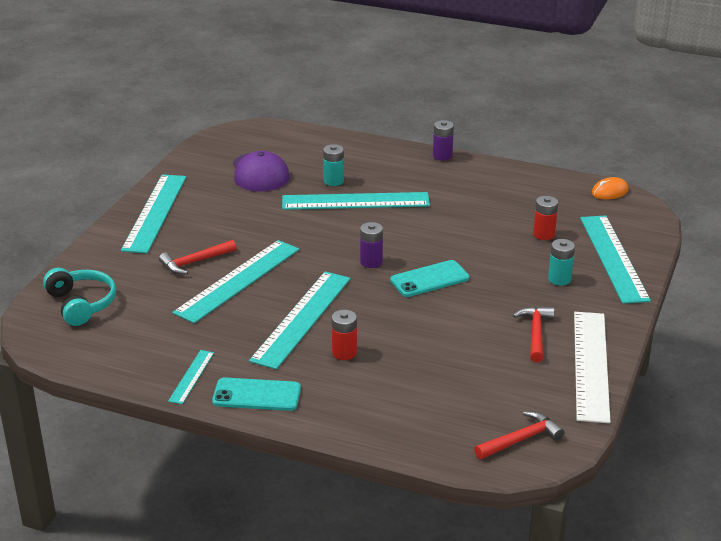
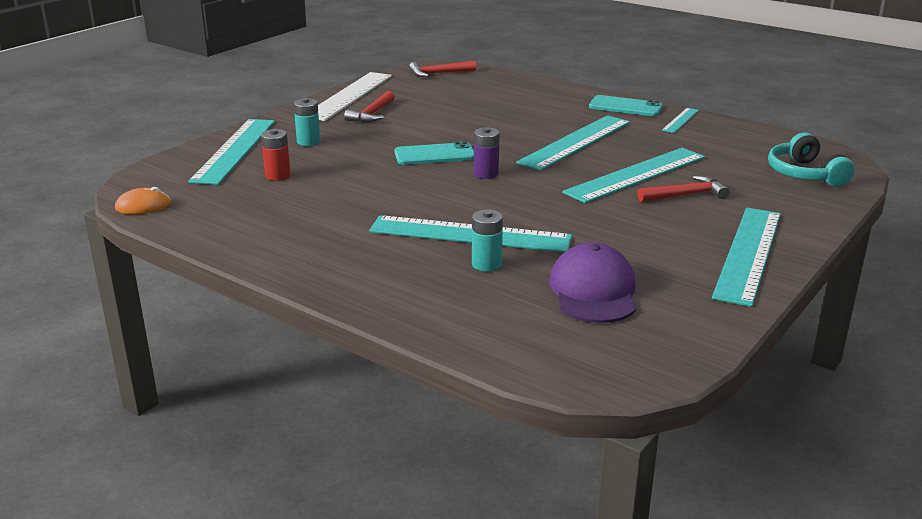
camera: 165 degrees left, 5 degrees down
(344, 353) = (545, 120): red battery -> none
(442, 156) = (302, 280): purple battery -> none

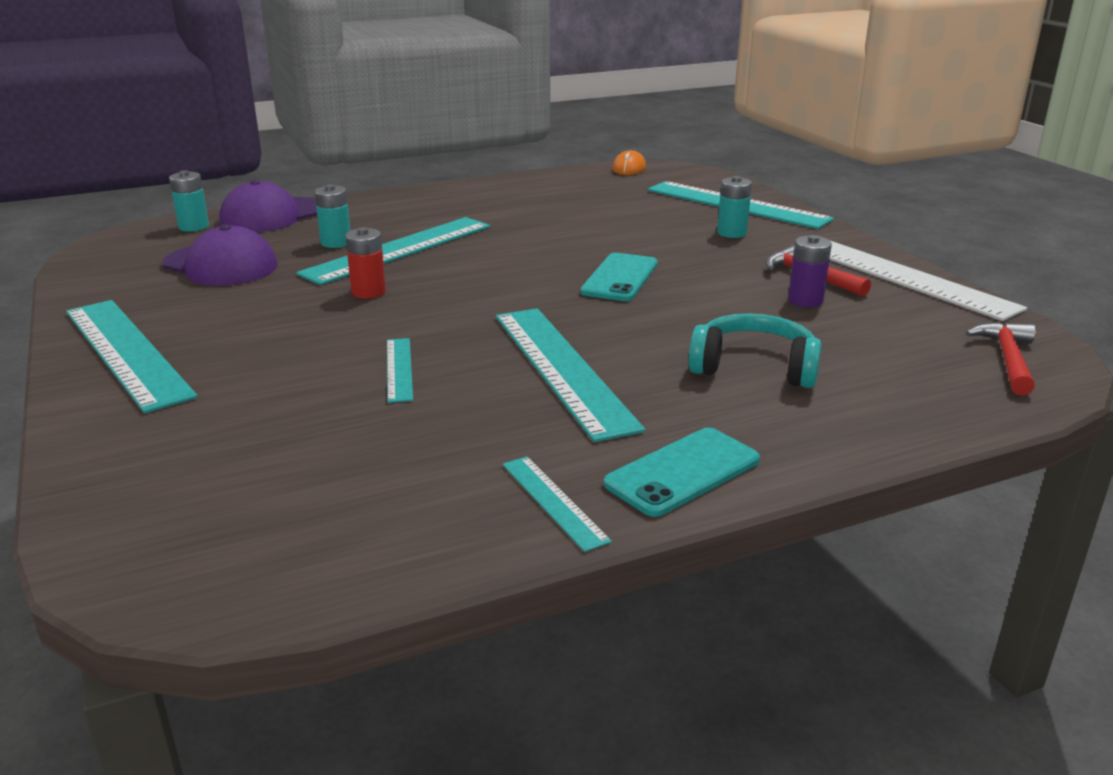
camera: 120 degrees right, 0 degrees up
(278, 176) = (643, 210): red battery -> red battery (368, 292)
(456, 326) = (272, 216): none -> purple cap
(486, 174) = (528, 288): purple battery -> purple battery (805, 300)
(534, 354) = (194, 227): none -> turquoise battery
(636, 175) = (399, 369): turquoise ruler -> turquoise ruler, size x0.48
(685, 195) = (296, 376): red hammer -> none
(804, 174) = (188, 506): turquoise headphones -> turquoise headphones (754, 367)

